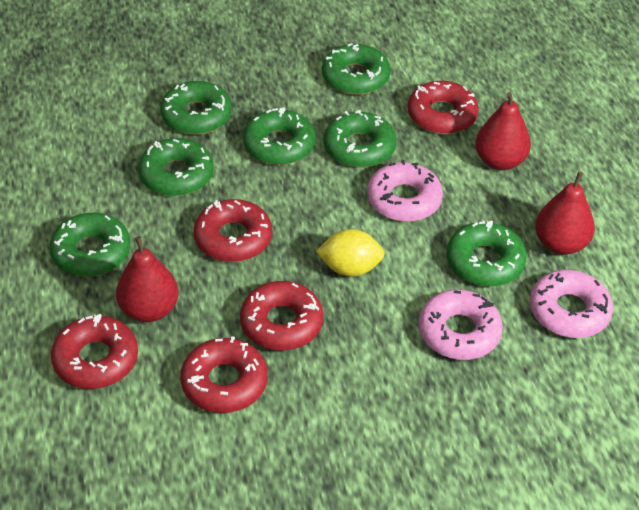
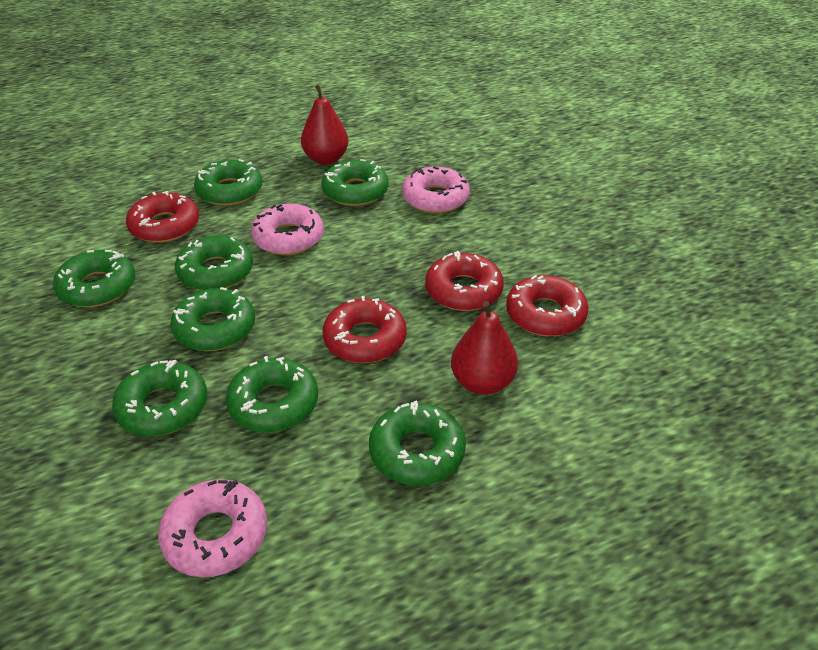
camera: 100 degrees left, 5 degrees down
(96, 359) = (562, 409): red donut -> none
(350, 268) = (383, 259): yellow lemon -> none
(499, 161) = (229, 191): red pear -> green donut
(569, 311) = (396, 153): pink donut -> pink donut (216, 535)

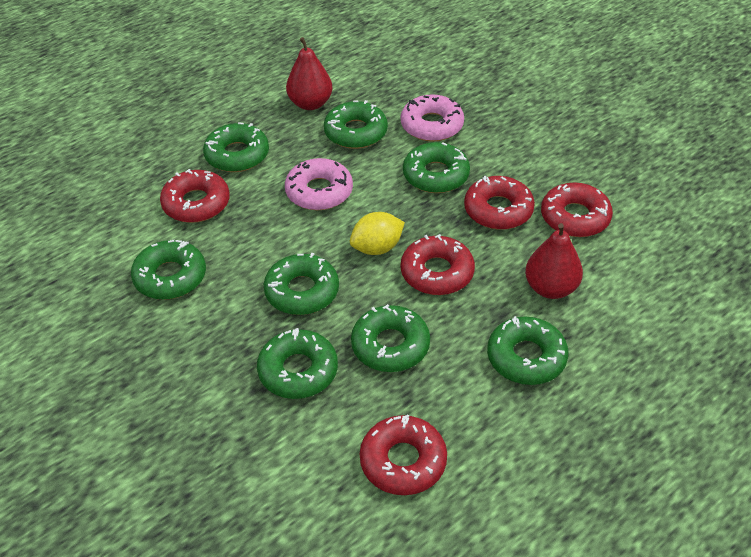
camera: 15 degrees left, 5 degrees up
(216, 272) = (271, 239): green donut -> green donut (436, 175)
(216, 535) = (403, 461): pink donut -> red donut
(315, 302) = (377, 248): none -> yellow lemon

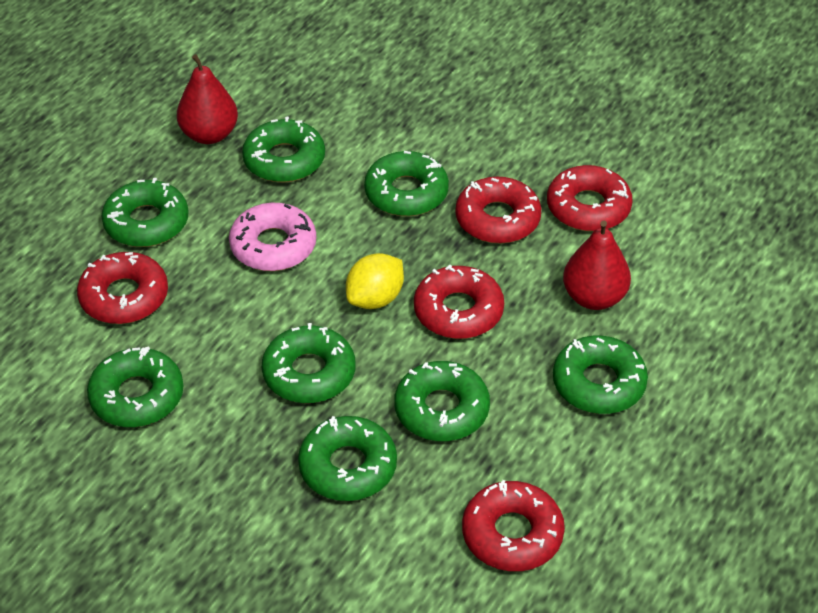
camera: 20 degrees left, 0 degrees up
(432, 125) = (374, 131): pink donut -> none

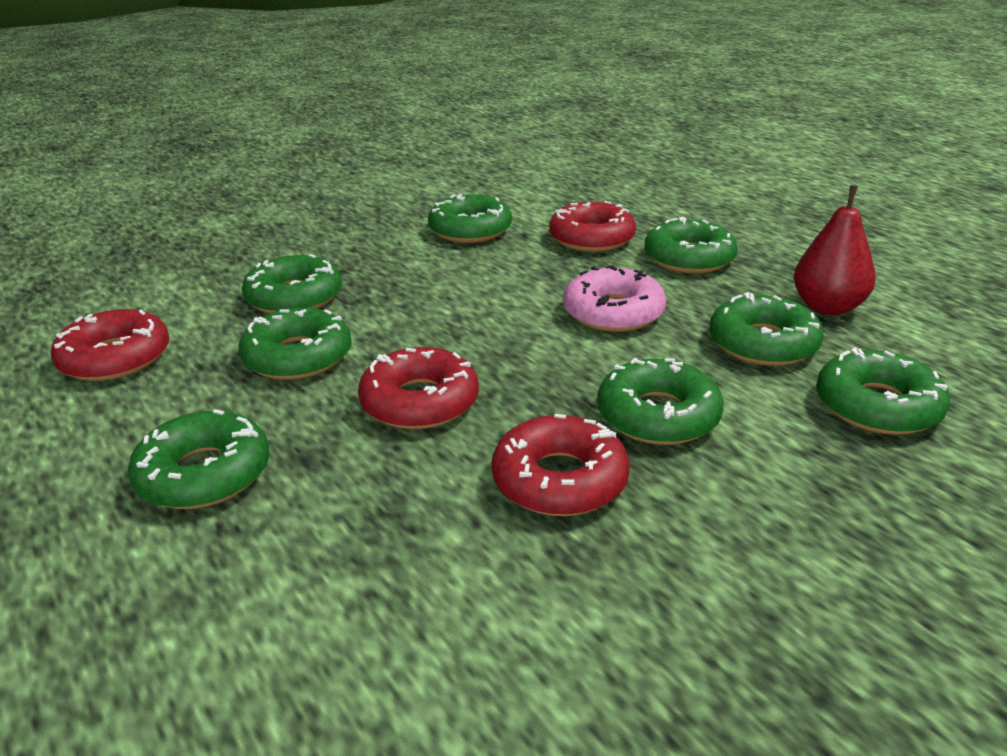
camera: 115 degrees right, 15 degrees down
(309, 373) = (420, 300): green donut -> green donut (877, 406)
(375, 299) = (486, 353): yellow lemon -> none
(588, 207) = (527, 589): red donut -> none
(594, 297) = (339, 522): red pear -> none

